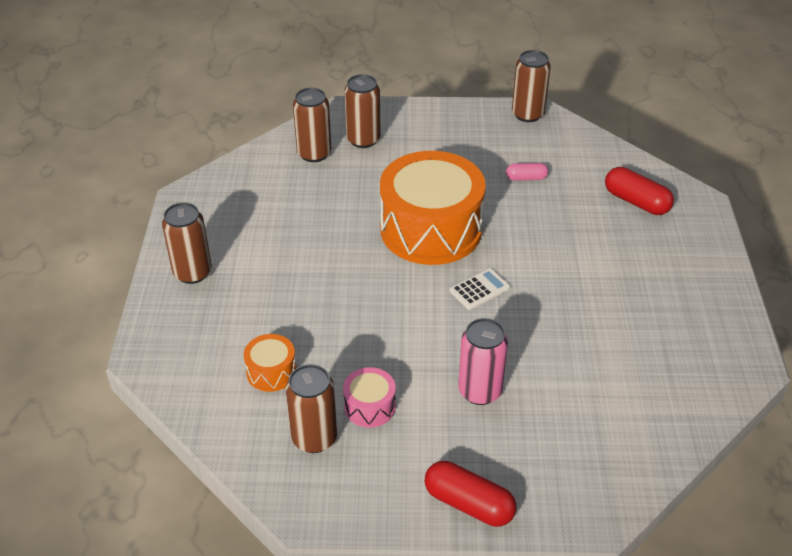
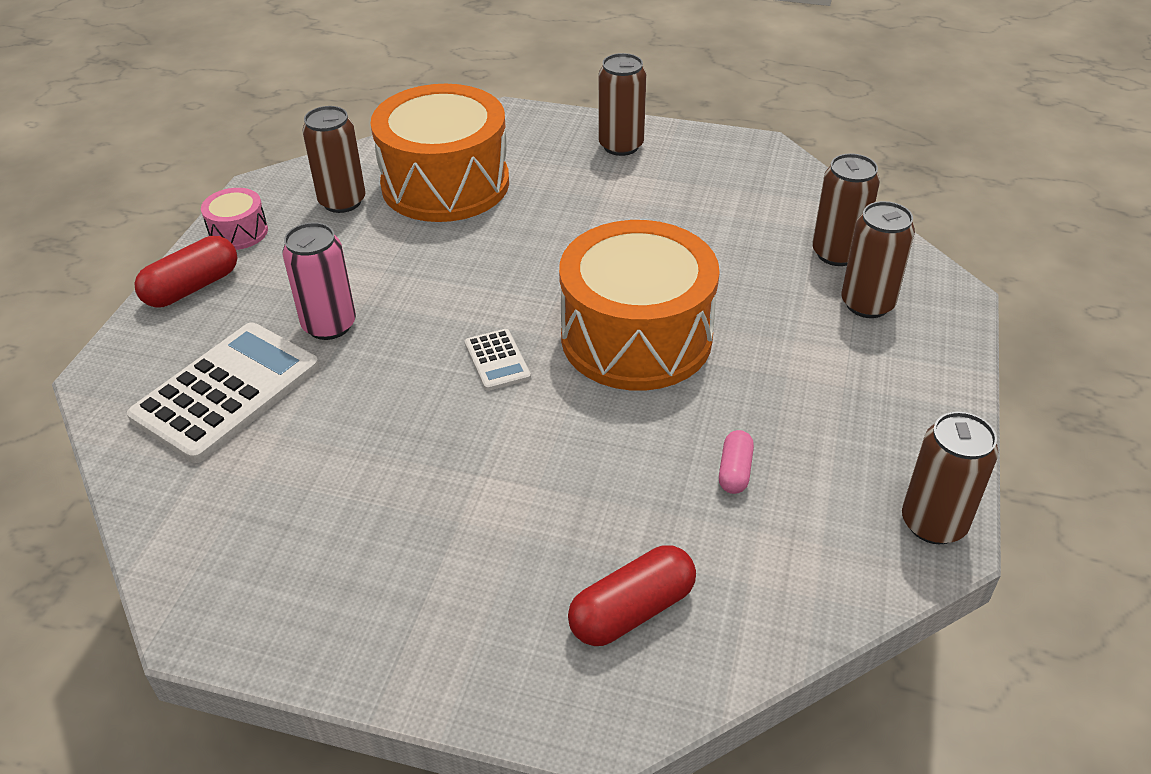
camera: 105 degrees right, 0 degrees up
(271, 372) = (445, 184): orange drum -> orange drum, size x2.34
(369, 406) = (359, 241): pink drum -> pink drum (238, 232)
(574, 427) = (227, 392): none -> white calculator

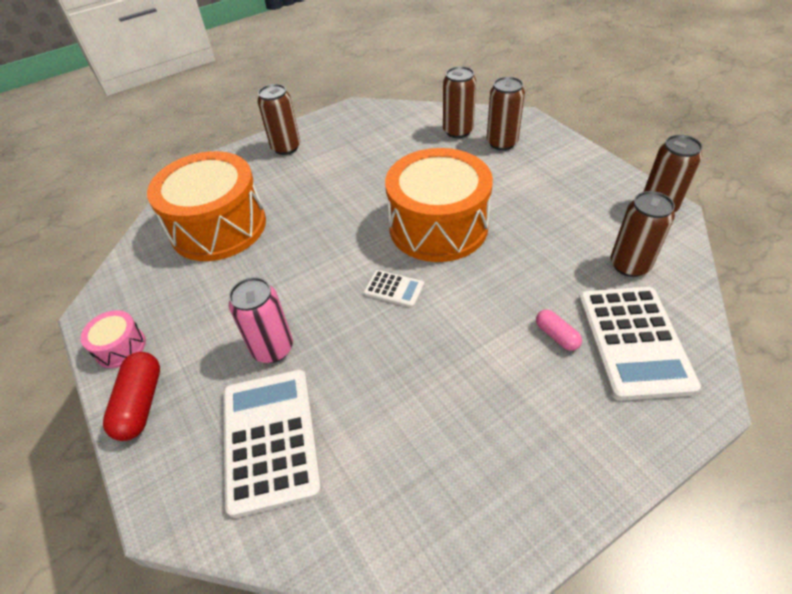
camera: 45 degrees left, 5 degrees up
(342, 201) = (167, 279): brown can -> brown can (629, 265)
(632, 611) = (633, 341): red capsule -> white calculator
(735, 471) = (569, 248): pink capsule -> pink capsule (556, 336)

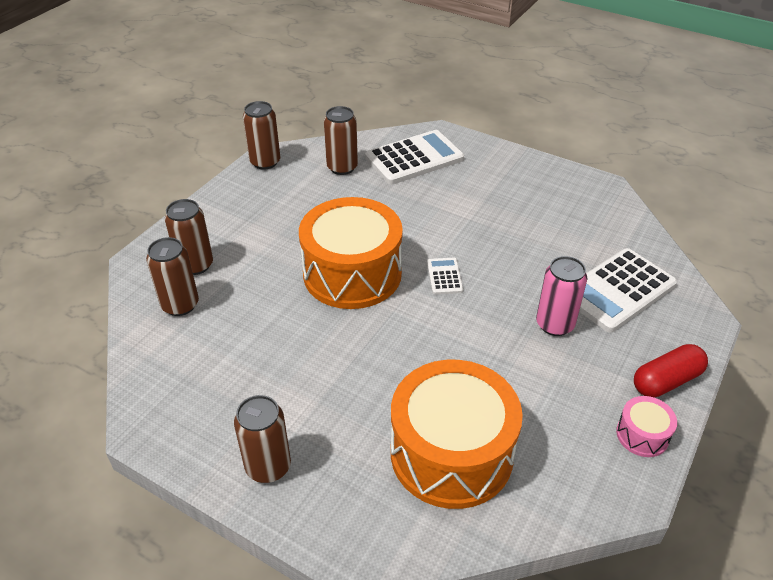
camera: 120 degrees left, 5 degrees down
(556, 336) = (432, 187): pink capsule -> none

